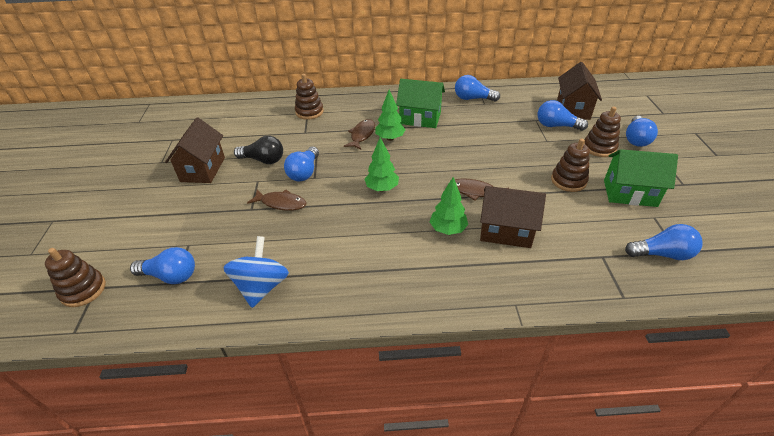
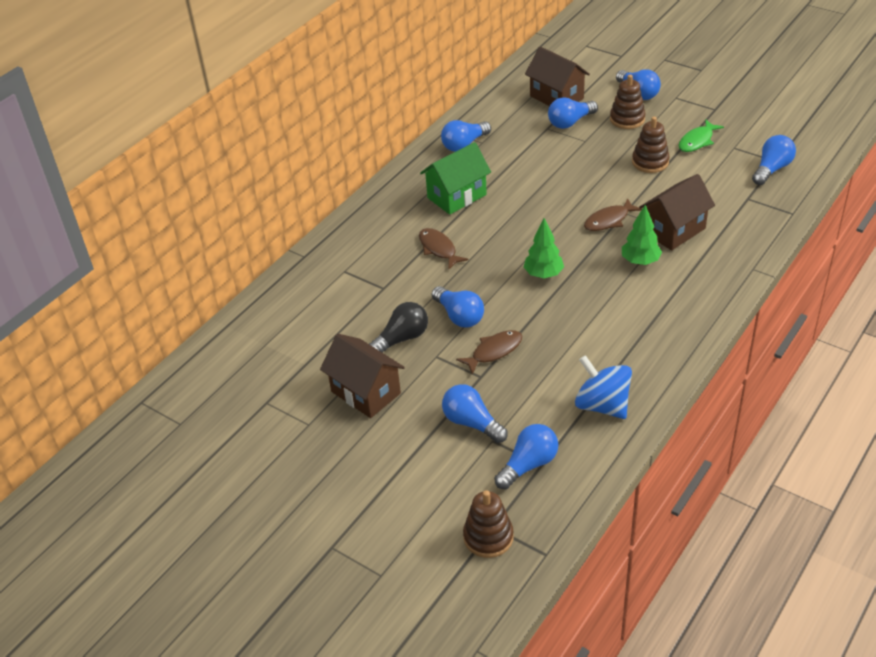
camera: 50 degrees left, 0 degrees up
(200, 227) = (472, 423): none -> blue light bulb
(309, 112) = (344, 268): brown stacking toy -> none
(390, 138) = (468, 232): green tree -> none
(629, 193) = (697, 141): green house -> green fish

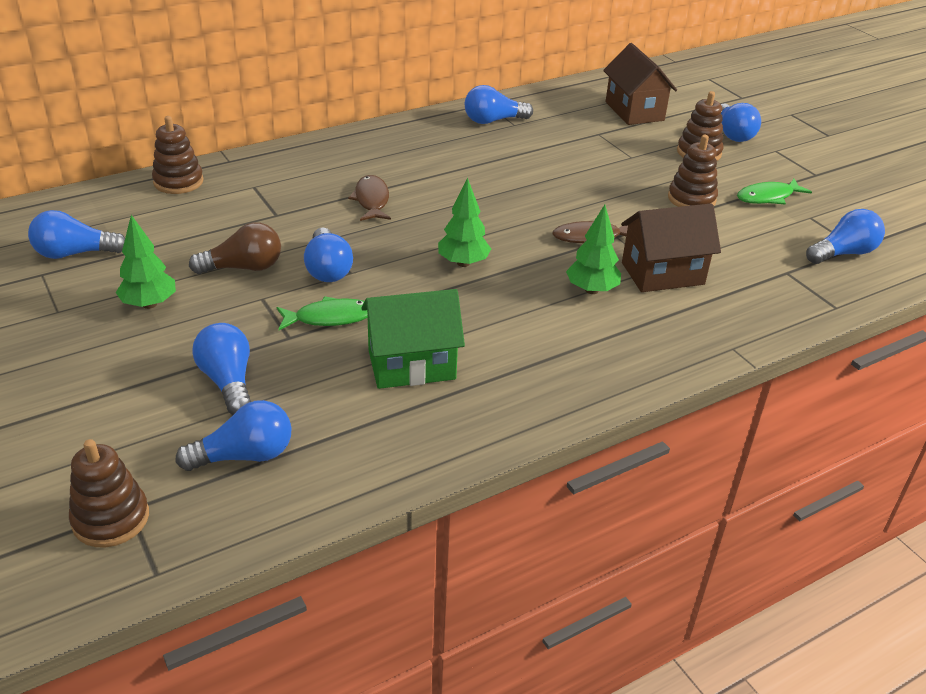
camera: 20 degrees right, 5 degrees down
(285, 289) = (178, 182): none -> brown stacking toy
(365, 392) = (149, 304): brown house -> green tree
(401, 339) = (243, 268): black light bulb -> brown light bulb
(457, 196) = (439, 161): green house -> green house (411, 365)
(494, 351) = (330, 318): brown fish -> green fish
(570, 122) = (629, 136): blue light bulb -> blue light bulb (75, 253)
(602, 405) = (400, 426): blue spinning top -> none

